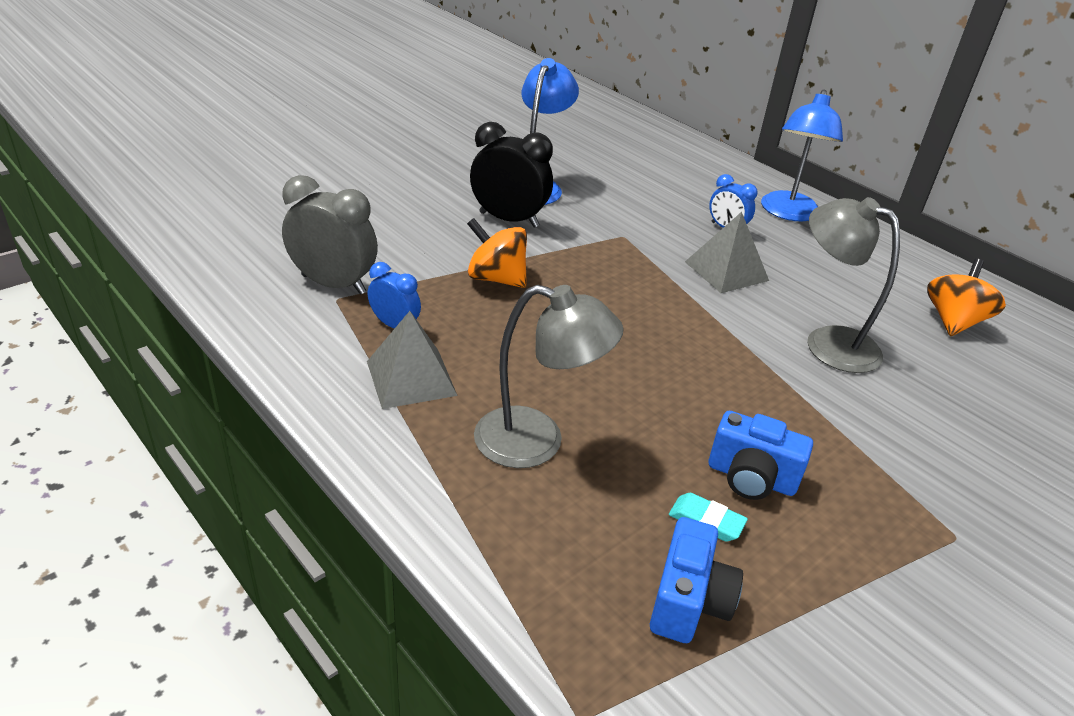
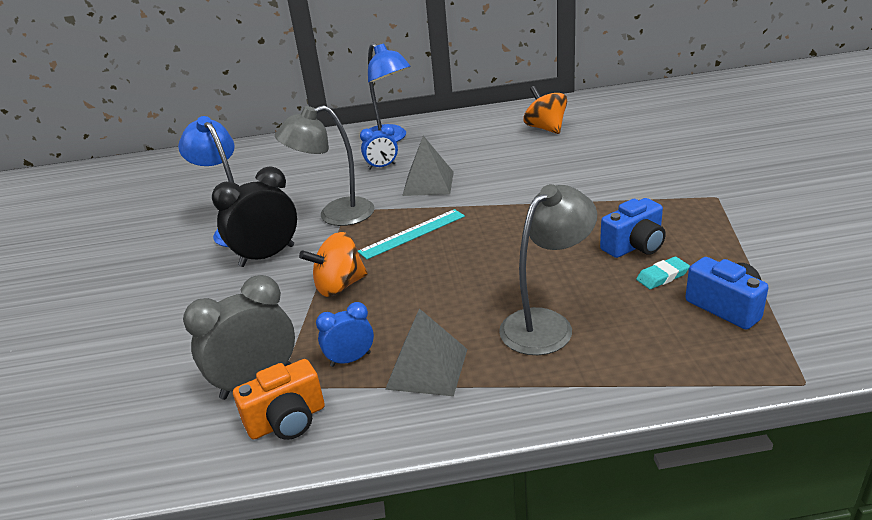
camera: 50 degrees left, 5 degrees down
(296, 320) = (287, 421): none -> orange camera
(621, 293) = (412, 233): none -> turquoise ruler
(828, 342) = (532, 174): grey lamp -> grey lamp (335, 215)

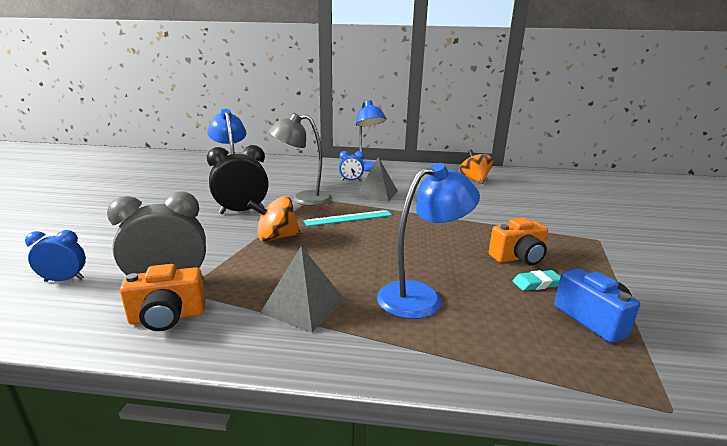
camera: 10 degrees right, 10 degrees down
(350, 359) = (249, 285): blue clock -> blue clock (64, 280)
(546, 324) = (421, 296): grey lamp -> blue lamp
(634, 246) = (518, 258): blue camera -> orange camera

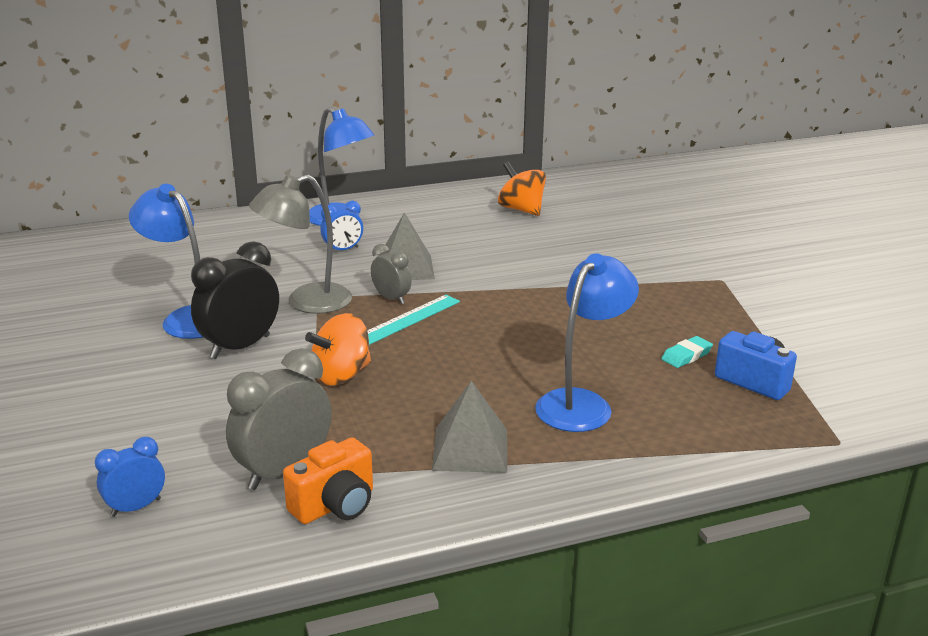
camera: 25 degrees left, 5 degrees up
(352, 206) = (391, 298): none -> grey clock
(518, 258) = (651, 328): orange camera -> none

